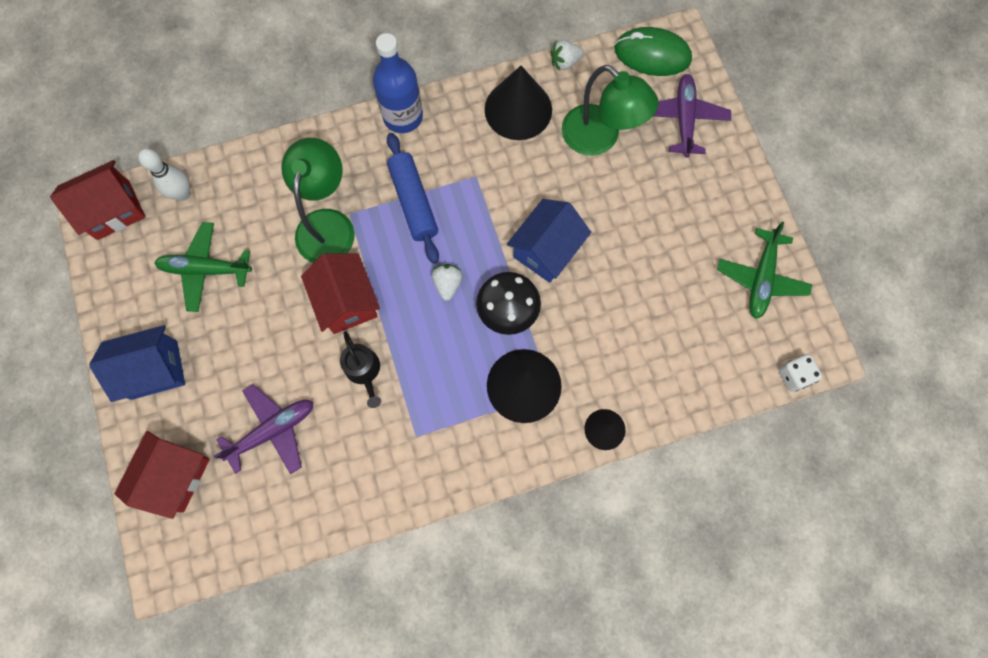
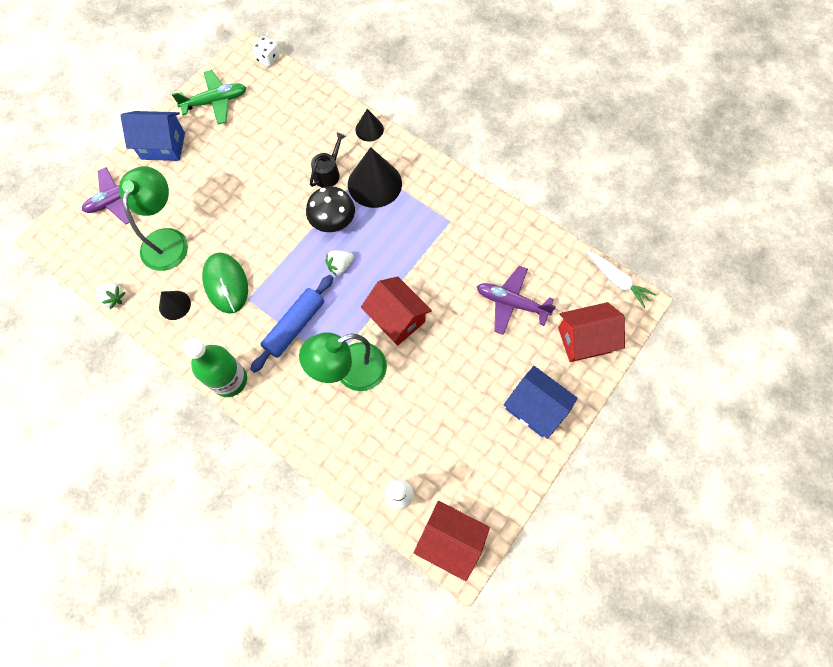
camera: 125 degrees left, 5 degrees down
(205, 269) = (443, 430): green plane -> none
(205, 570) = (616, 280): none -> white carrot
(347, 302) = (397, 319): red house -> red house turned 75 degrees counterclockwise
(364, 371) = (434, 276): black watering can -> black watering can (328, 173)
(403, 117) = (229, 380): blue bottle -> green bottle
(518, 109) = (174, 305): black cone -> black cone, size x0.54
(546, 250) = (275, 223): blue house -> blue house (163, 146)
(652, 55) = (74, 245): green mouse -> green mouse (226, 284)

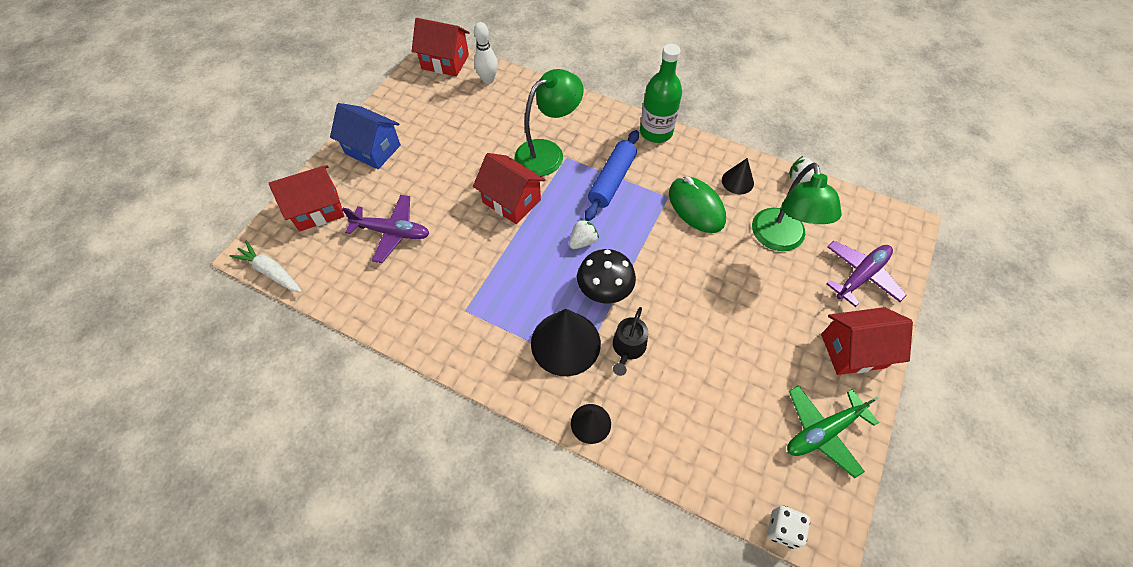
camera: 170 degrees right, 10 degrees down
(163, 146) = (853, 351): blue house -> red house

